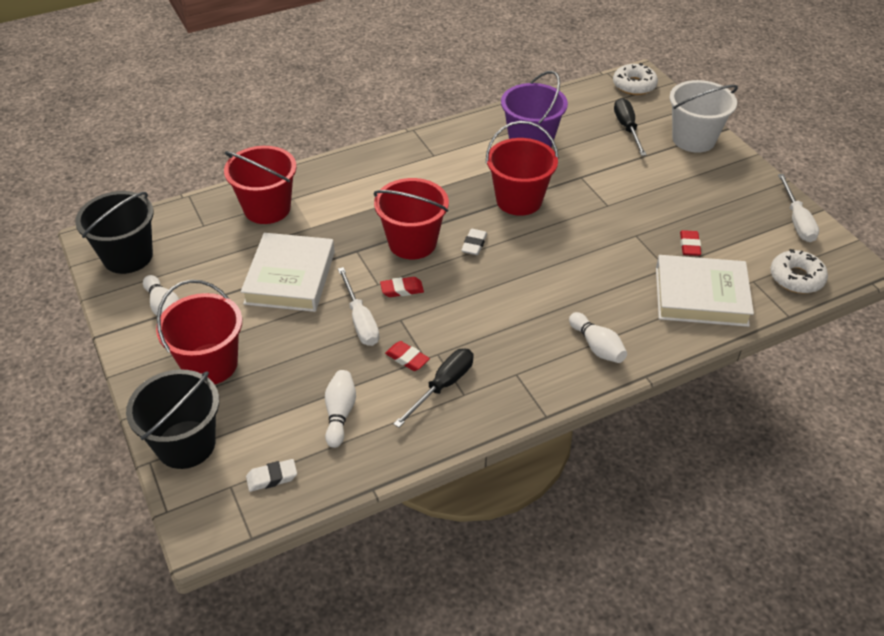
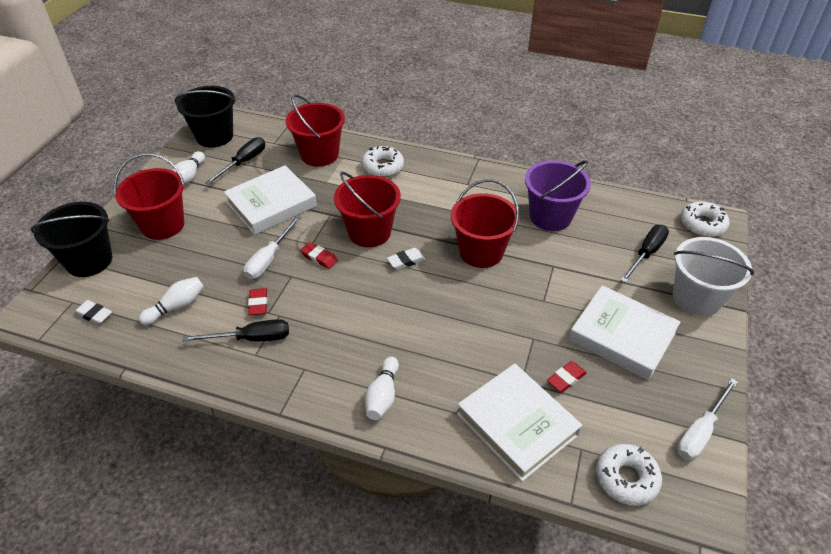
camera: 45 degrees right, 0 degrees up
(201, 260) = (243, 162): none -> black screwdriver
(342, 184) = (382, 167): none -> white donut
(684, 194) = (622, 336): none -> white book

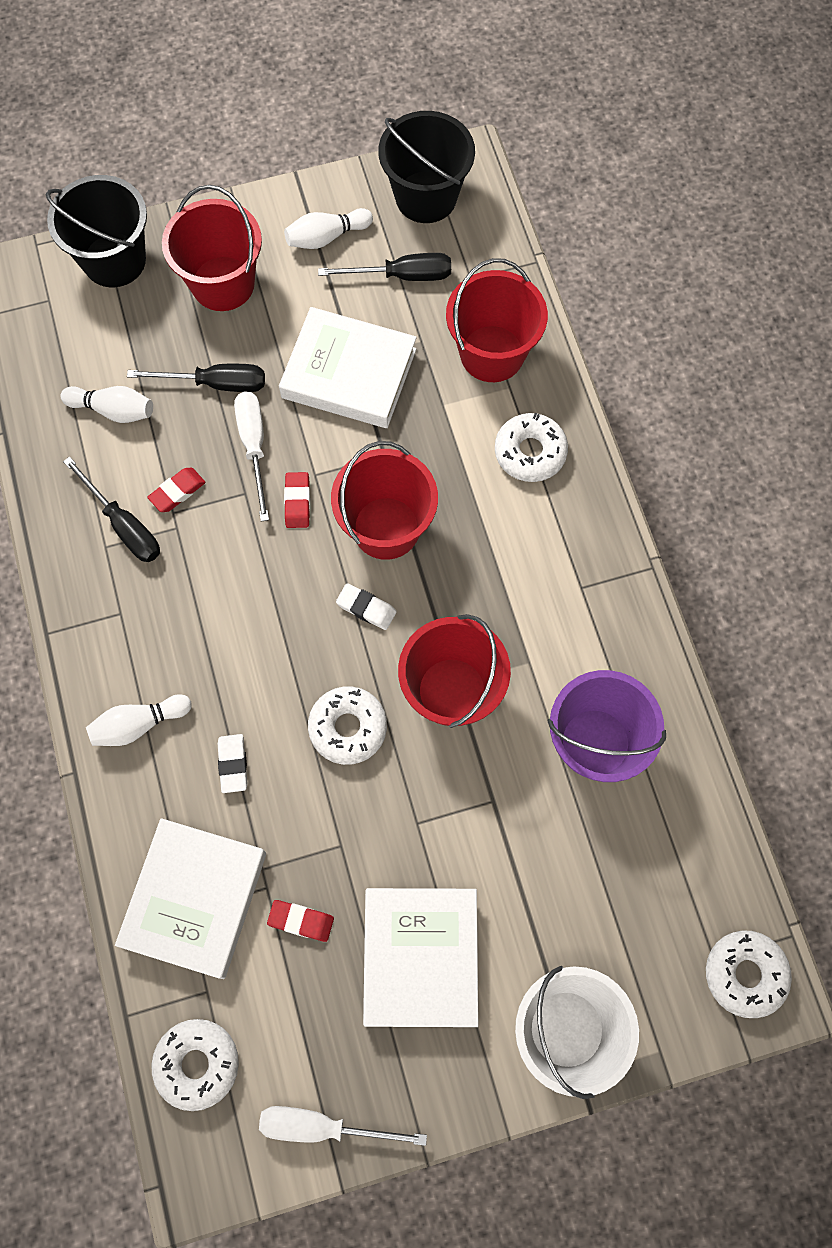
camera: 55 degrees right, 25 degrees up
(94, 314) = (47, 338): white eraser -> white eraser (233, 764)
(269, 259) = (254, 447): white screwdriver -> white screwdriver turned 90 degrees clockwise
(467, 301) = (348, 728): none -> white donut
(646, 254) = (612, 918): black screwdriver -> black screwdriver (215, 383)

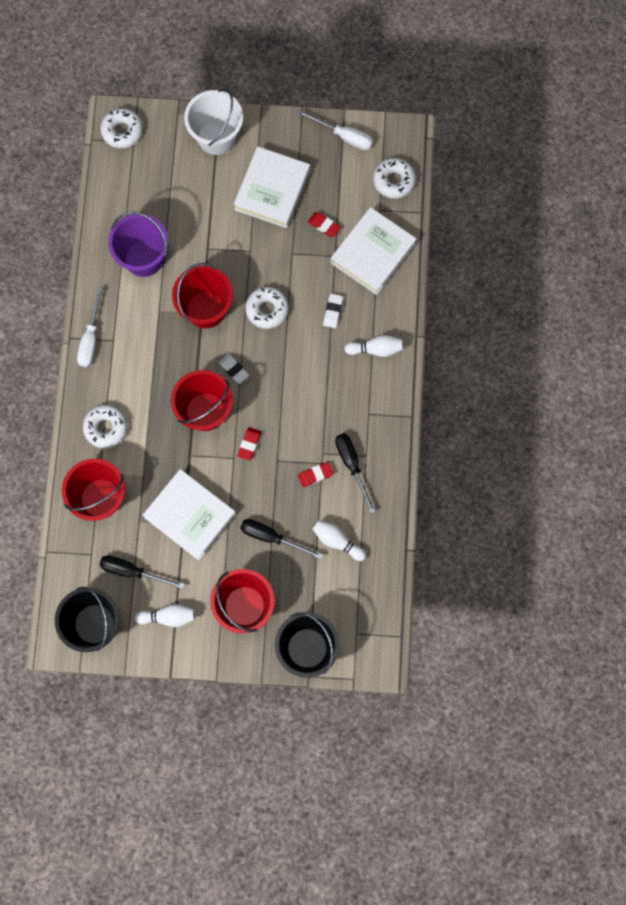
camera: 160 degrees left, 5 degrees up
(254, 447) = (262, 487): white screwdriver -> white screwdriver (91, 339)

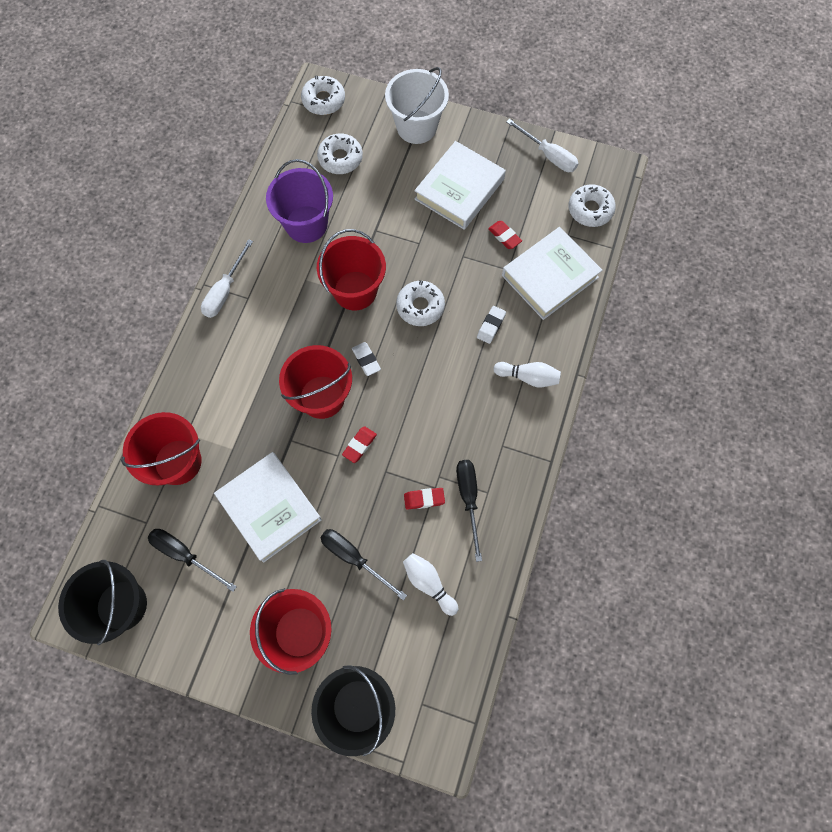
camera: 15 degrees right, 5 degrees down
(106, 428) = (209, 387): white donut -> white donut (340, 158)
(168, 617) = (208, 620): white bowling pin -> none

